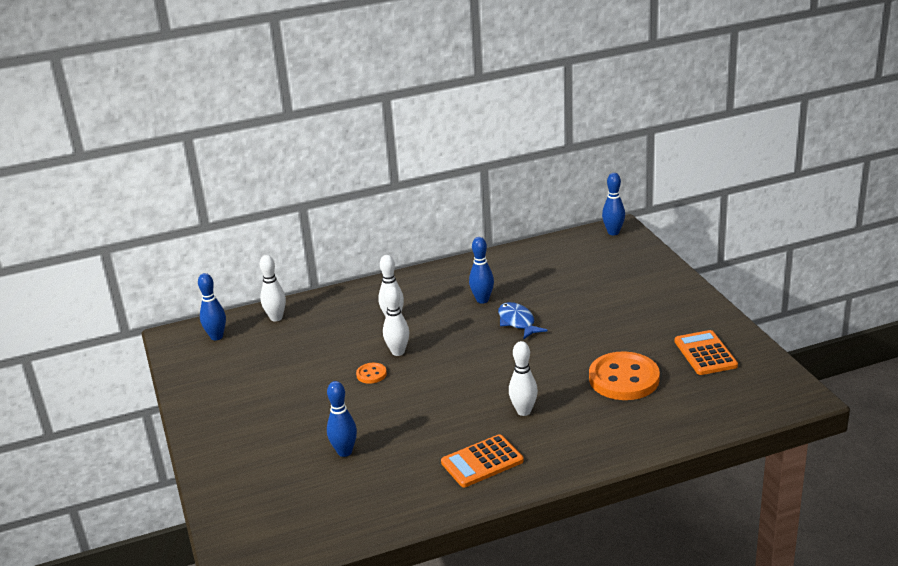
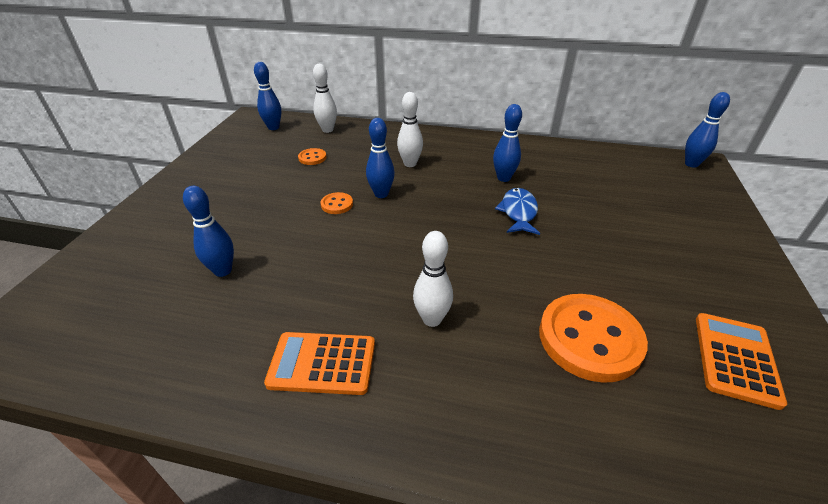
camera: 30 degrees right, 10 degrees up
(298, 348) = (312, 158): none -> orange button
(398, 352) = (381, 194): white bowling pin -> blue bowling pin

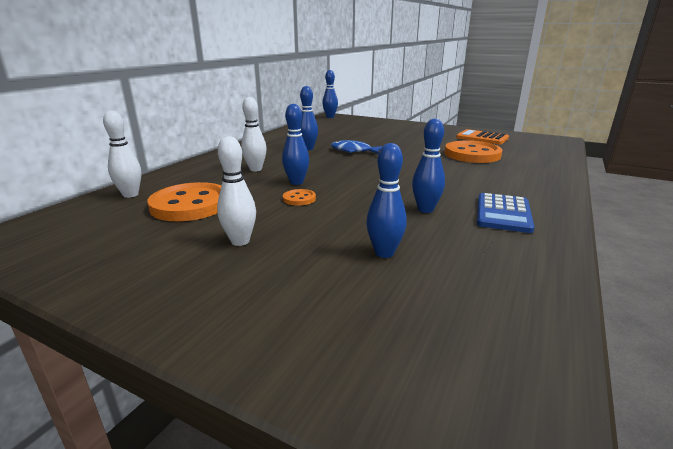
camera: 75 degrees left, 15 degrees down
(273, 127) = (65, 224): blue bowling pin -> blue bowling pin (425, 209)
(312, 158) = (190, 205): orange button -> orange button, size x2.24
(322, 363) = (503, 213): orange calculator -> blue calculator
(432, 319) = (458, 181): white bowling pin -> white bowling pin (240, 241)

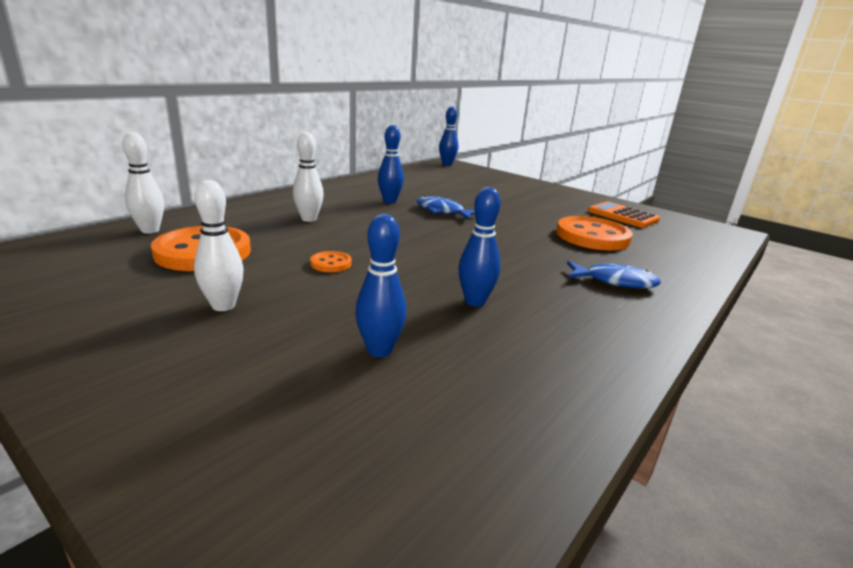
camera: 10 degrees right, 0 degrees up
(296, 182) = (343, 242): blue bowling pin -> none
(503, 213) = (574, 323): blue calculator -> none
(509, 182) = (615, 281): none -> blue fish

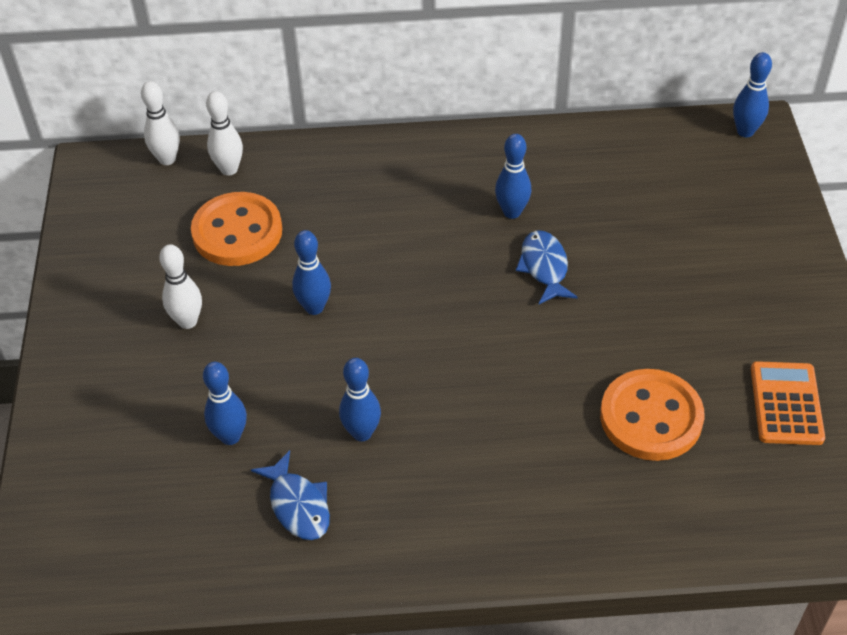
camera: 50 degrees right, 25 degrees up
(309, 219) = (379, 213): white bowling pin -> white bowling pin (167, 159)
(331, 263) = (314, 307): orange button -> blue bowling pin
(615, 281) = (533, 495): blue fish -> blue fish (298, 505)

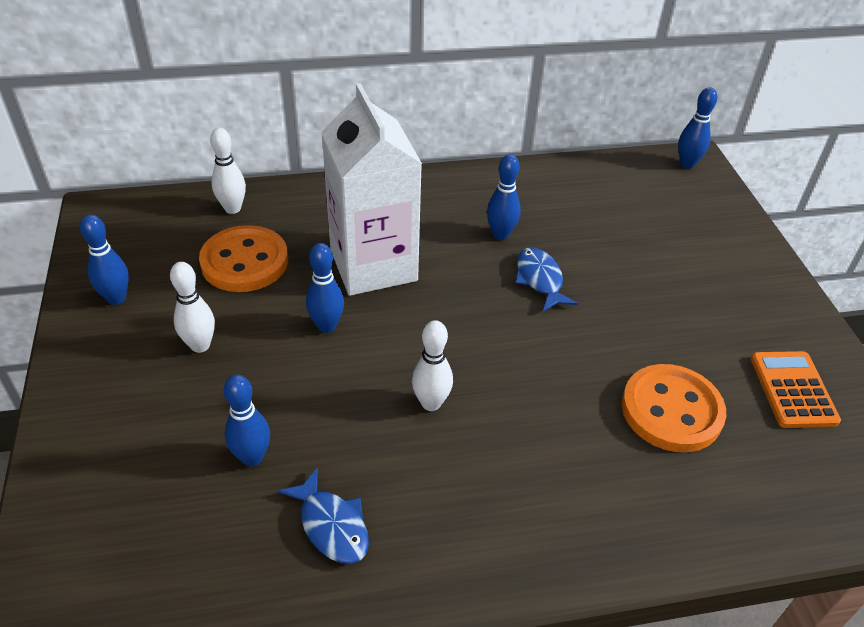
camera: 10 degrees left, 5 degrees down
(167, 159) = (172, 202): white bowling pin -> white bowling pin (431, 403)
(362, 433) = (389, 444): blue bowling pin -> blue bowling pin (116, 298)
(370, 242) = (373, 265): none -> white carton

